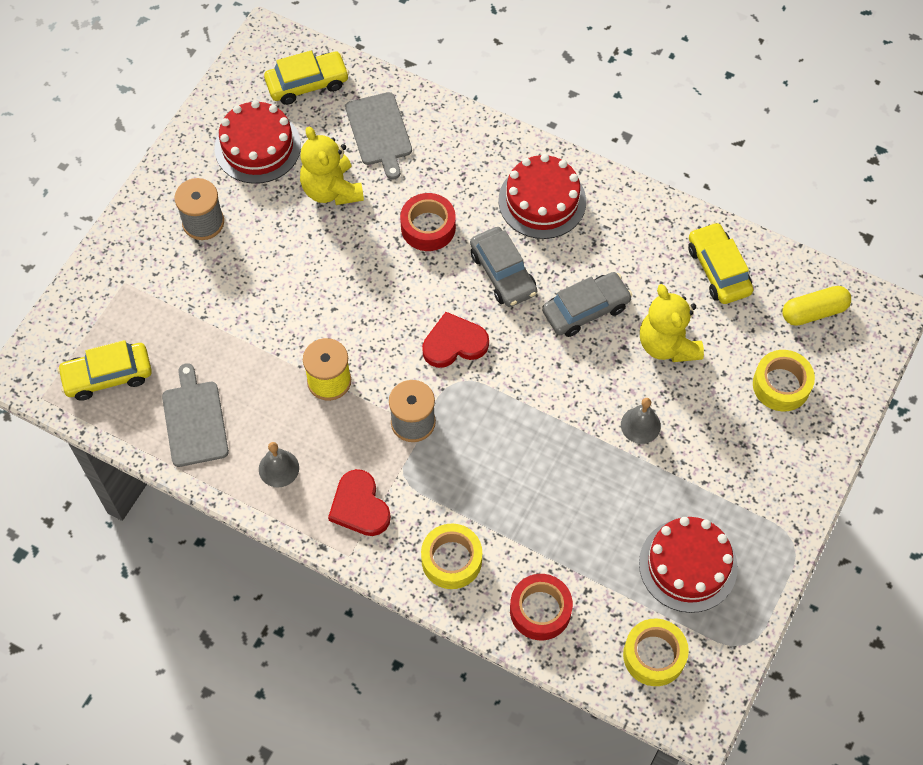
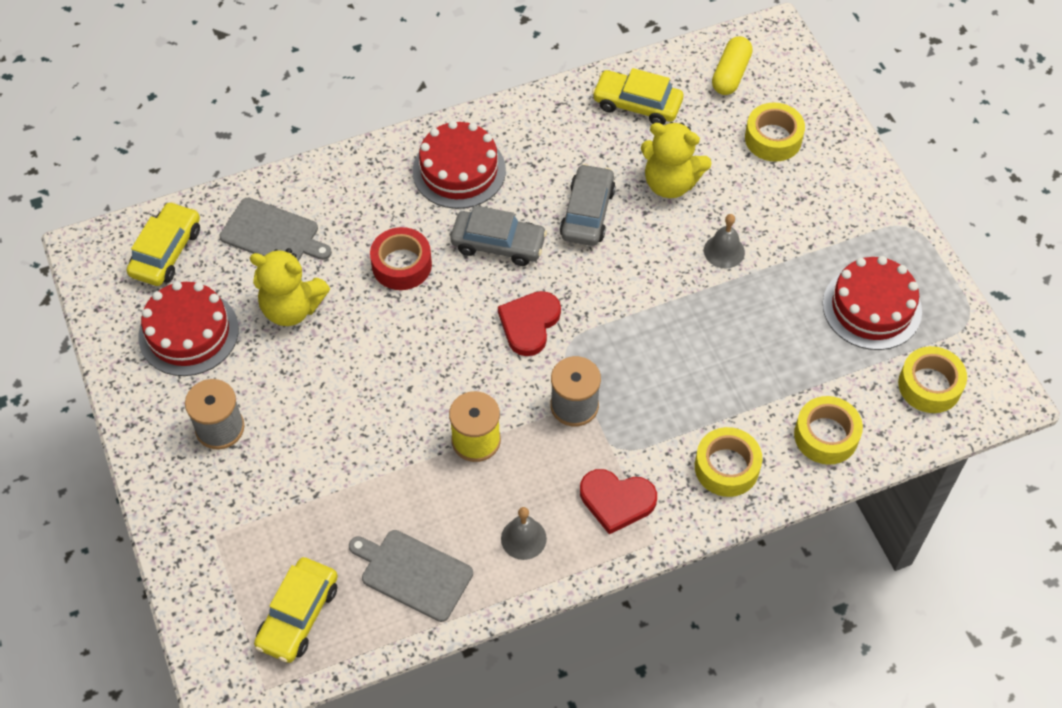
camera: 50 degrees left, 5 degrees down
(540, 610) = (826, 435): red tape -> yellow tape

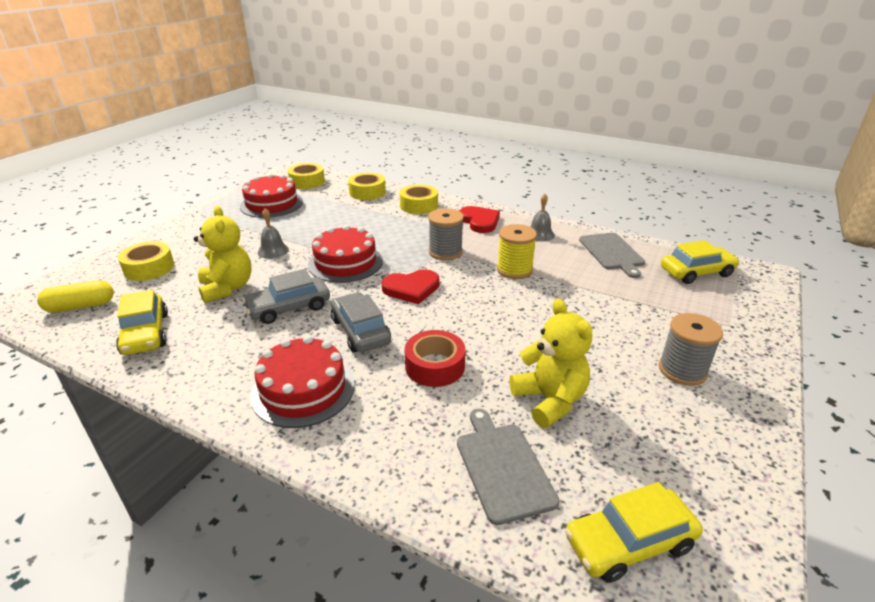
camera: 130 degrees left, 25 degrees down
(188, 333) = (661, 448): red cake -> red cake (345, 262)

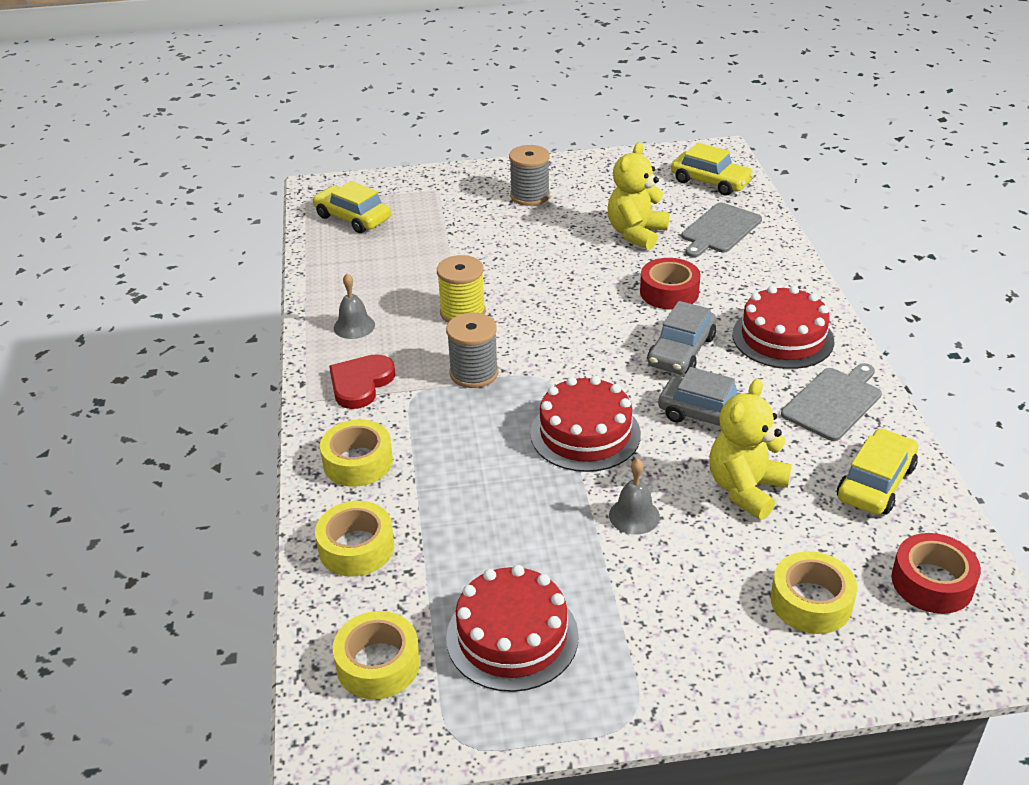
camera: 125 degrees left, 5 degrees up
(80, 306) = (932, 582): yellow capsule -> red tape
(411, 289) = (577, 358): red heart -> none
(612, 253) = (355, 269): grey cutting board -> grey cutting board (834, 402)

